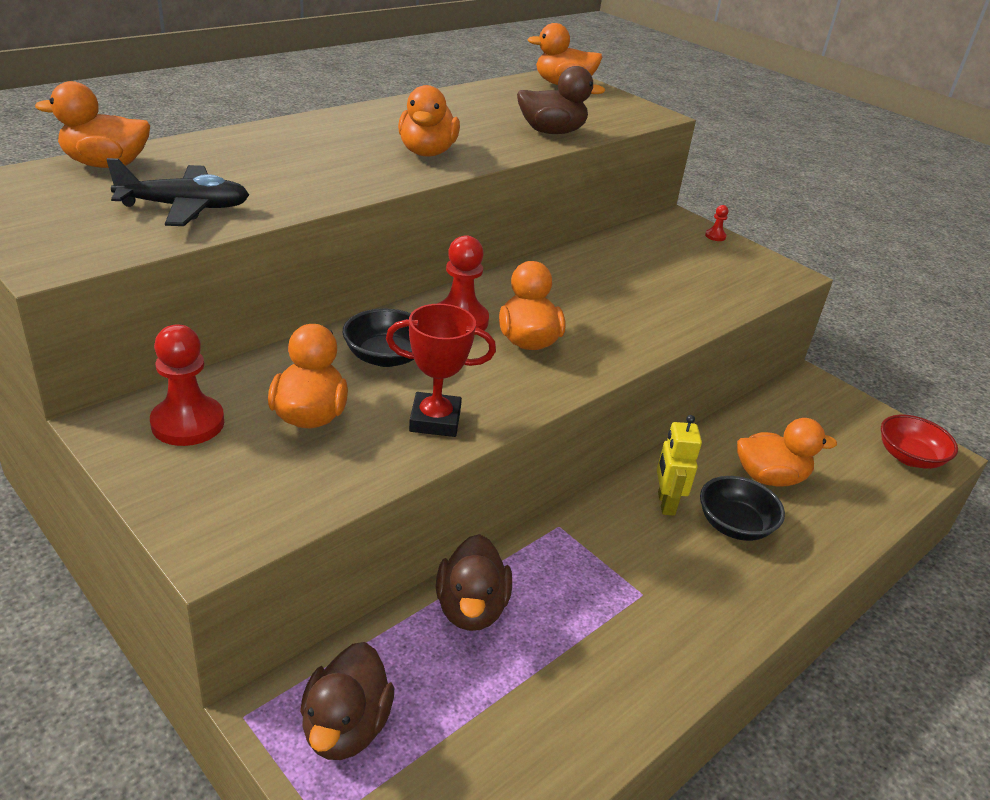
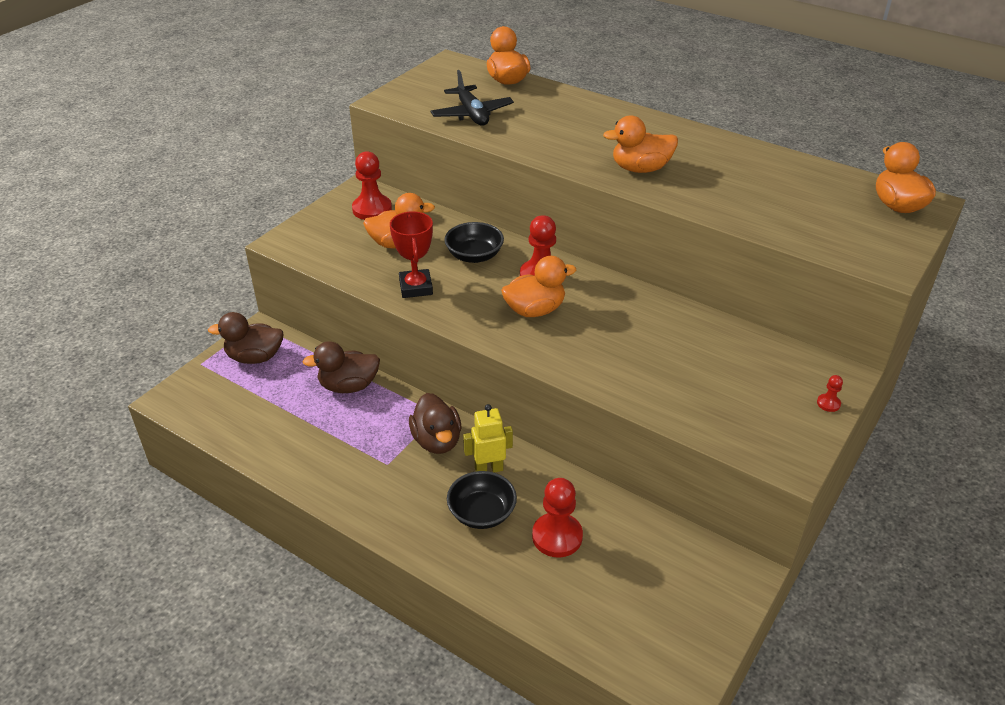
camera: 80 degrees right, 5 degrees up
(551, 132) = (755, 215): brown duck -> brown duck (437, 441)
(770, 477) = (557, 536): orange duck -> red pawn
(909, 457) = (653, 657): red bowl -> none

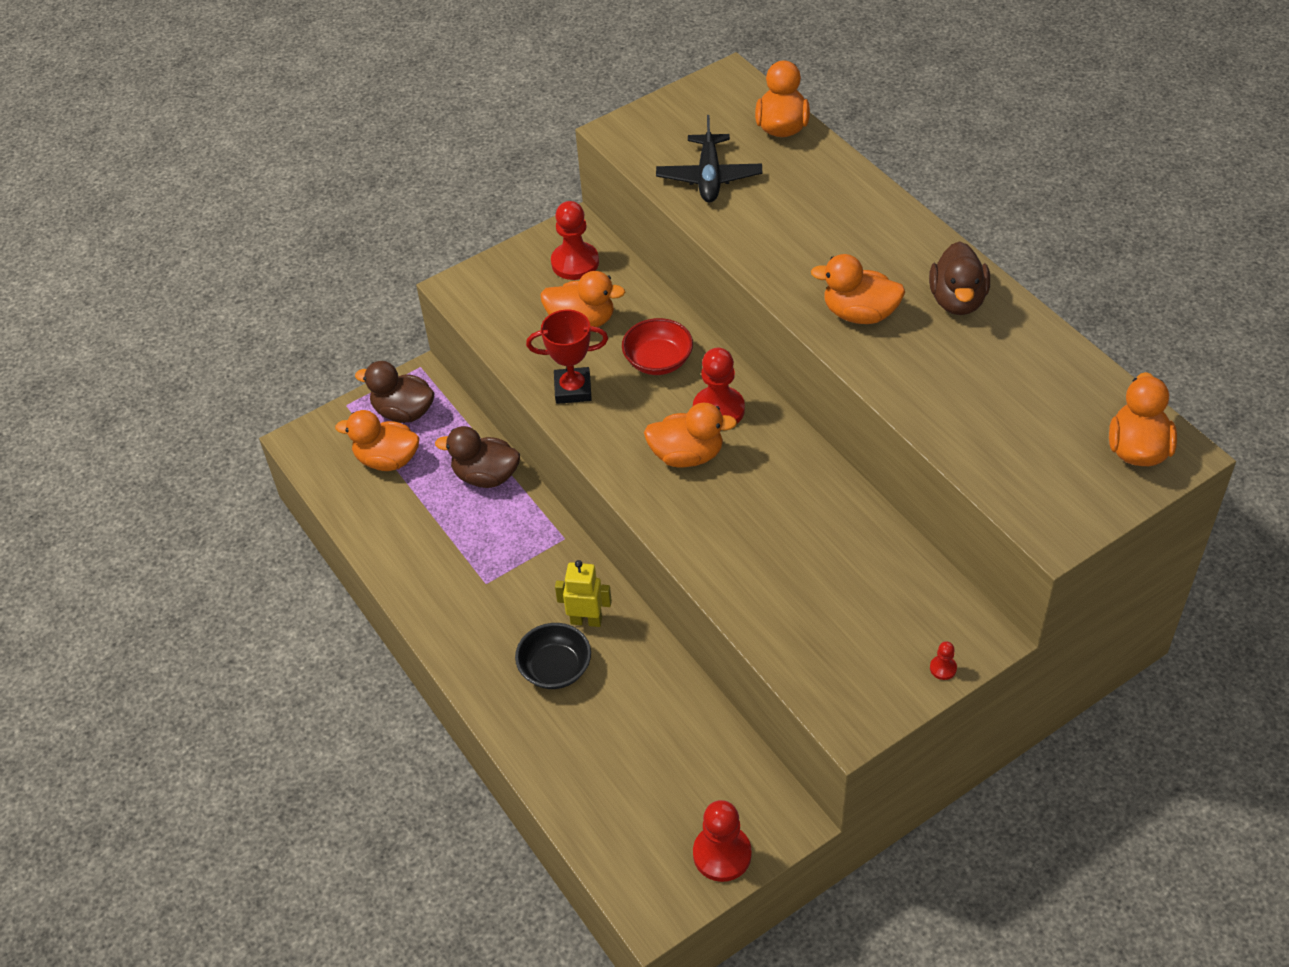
camera: 25 degrees right, 10 degrees up
(255, 394) = (387, 459): none -> orange duck
(416, 287) = (573, 389): red trophy -> red trophy turned 75 degrees clockwise
(437, 441) = (548, 571): brown duck -> brown duck (957, 300)
(474, 256) = (658, 361): black bowl -> red bowl
(557, 536) = (618, 718): red pawn -> red pawn (722, 854)

